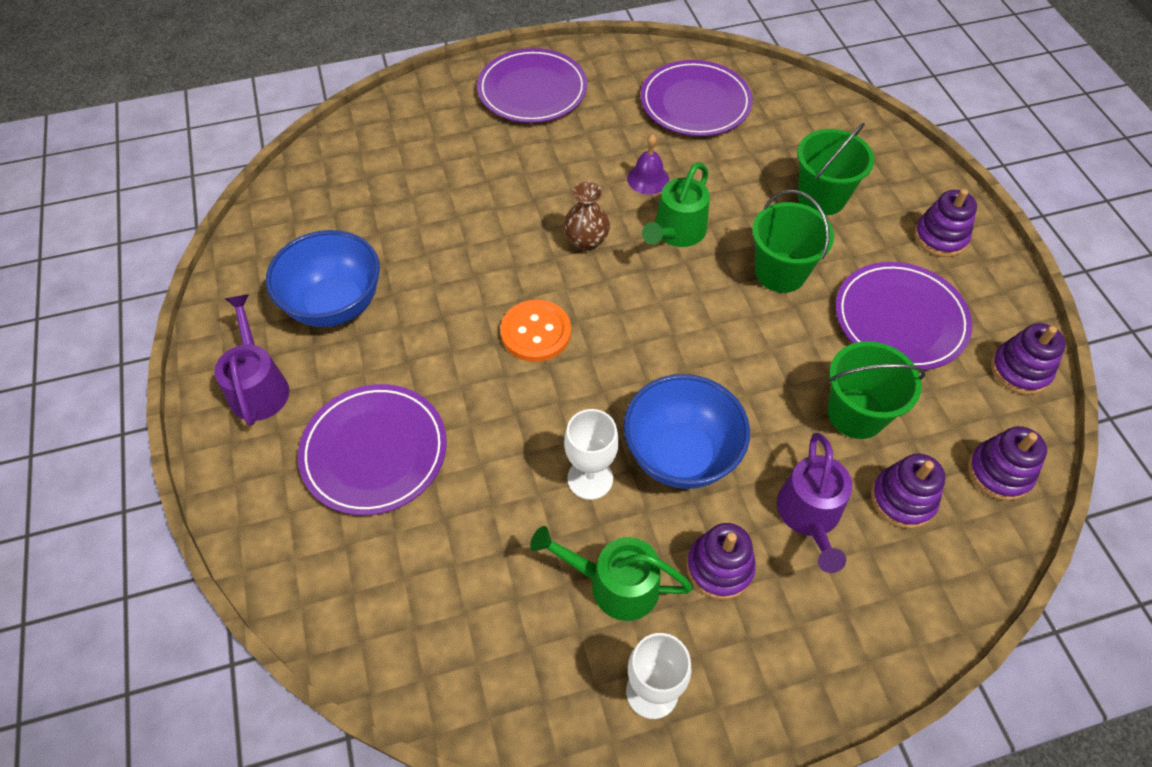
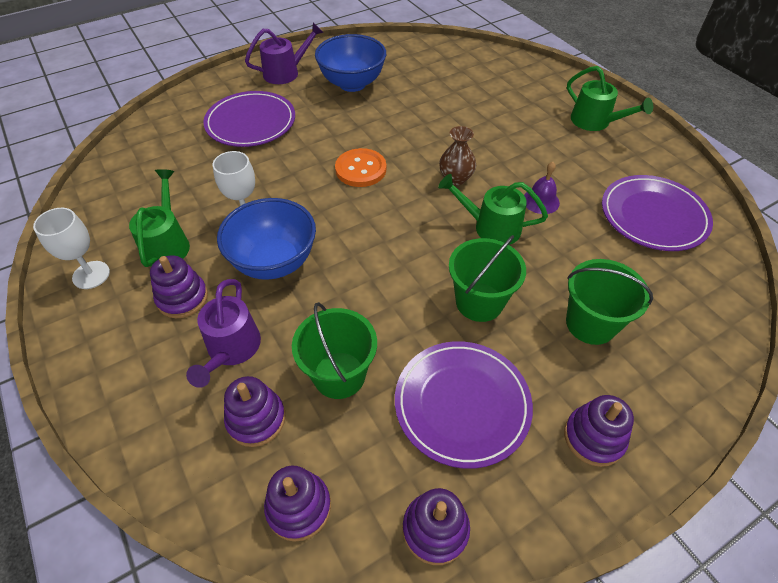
camera: 75 degrees right, 5 degrees down
(532, 90) = (595, 122): purple plate -> green watering can
(809, 516) = (231, 350): purple watering can -> purple watering can turned 75 degrees counterclockwise

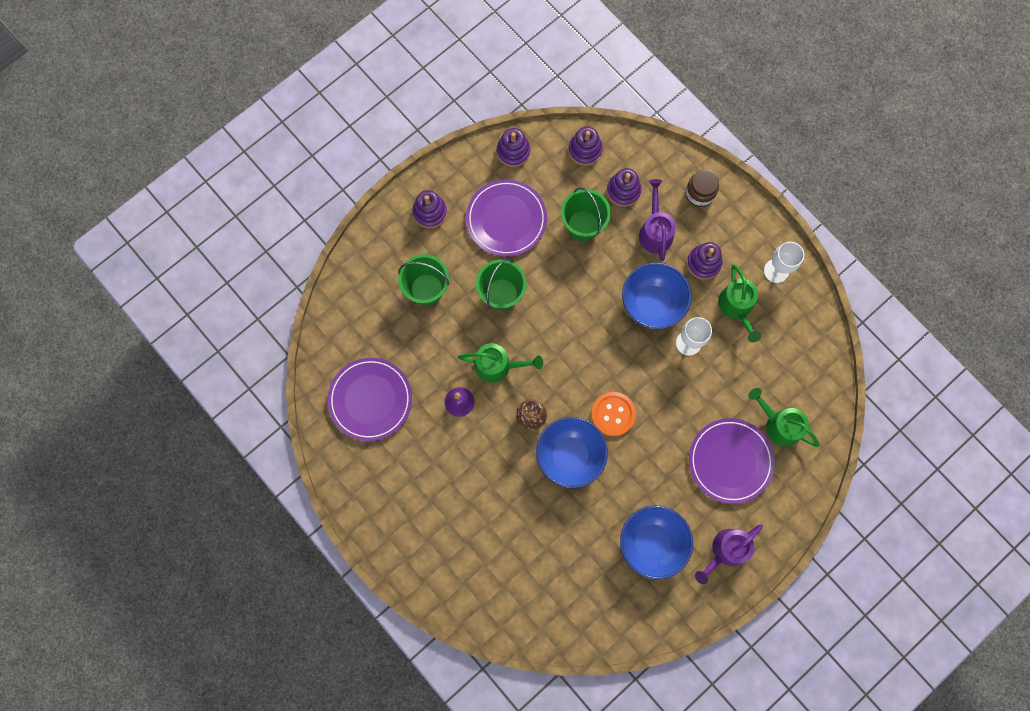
camera: 170 degrees right, 25 degrees up
(136, 394) = (699, 193): none -> brown jar
(417, 145) = (570, 456): none -> blue bowl
(595, 122) = (407, 519): green watering can -> green watering can (779, 424)

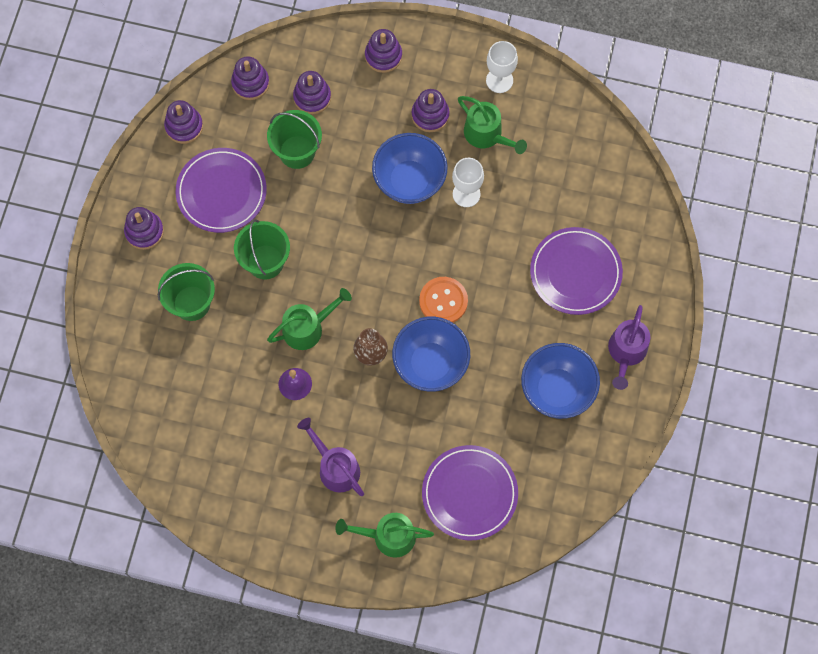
camera: 35 degrees left, 5 degrees down
(370, 400) = (210, 438): purple plate -> purple plate (469, 493)
(655, 231) = (366, 114): purple watering can -> purple watering can (335, 467)
(699, 193) = (383, 56): brown jar -> purple stacking toy
(779, 424) = (595, 212): green watering can -> green watering can (388, 536)

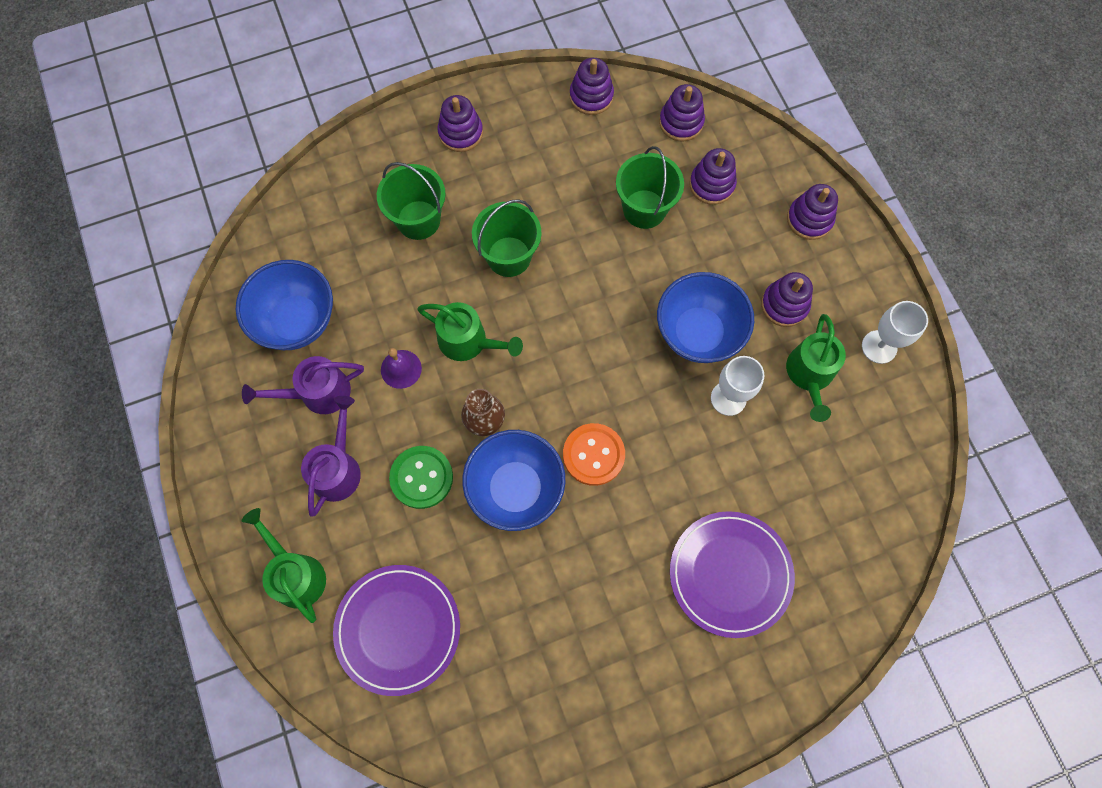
camera: 55 degrees right, 0 degrees up
(221, 192) = (551, 171): purple plate -> none
(381, 417) = (421, 477): none -> green button
(557, 390) = (581, 646): blue bowl -> blue bowl (297, 321)
(626, 353) = (679, 697): purple watering can -> purple watering can (317, 393)

